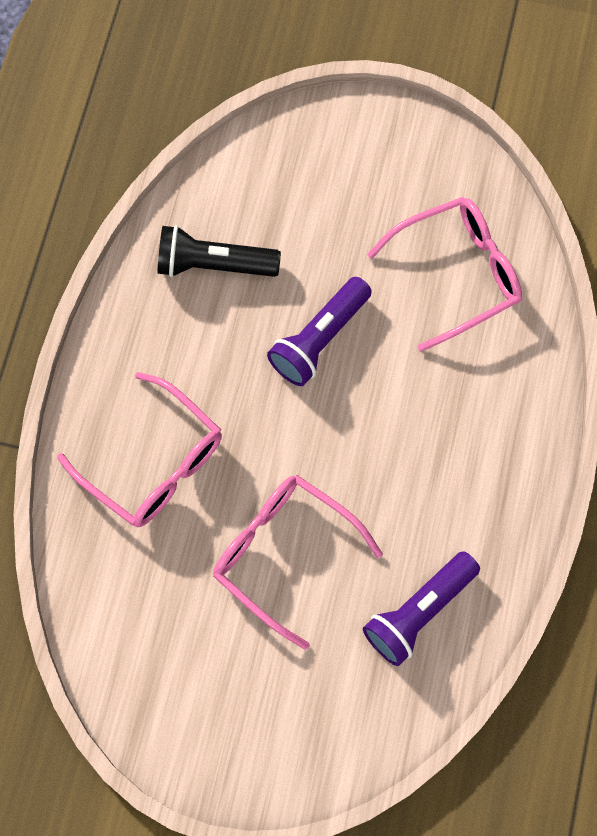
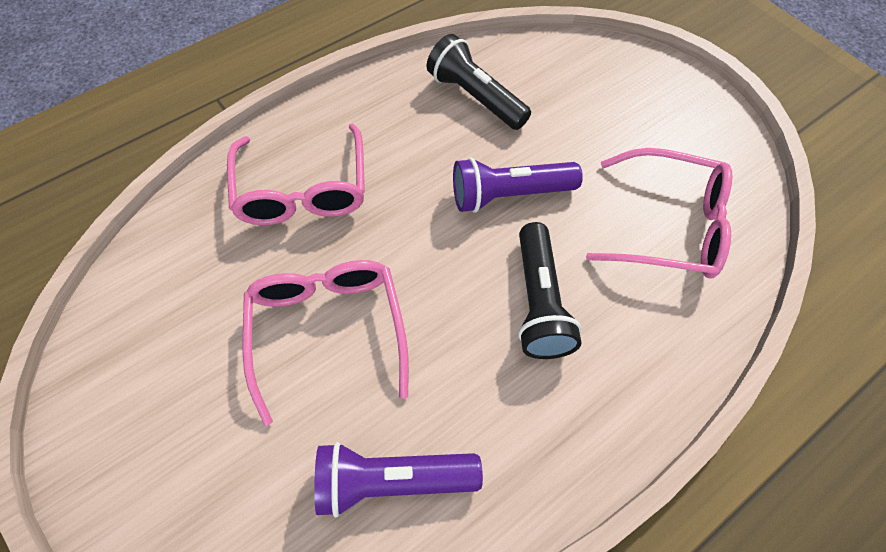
camera: 40 degrees right, 10 degrees down
(413, 412) = (539, 302): none -> black flashlight

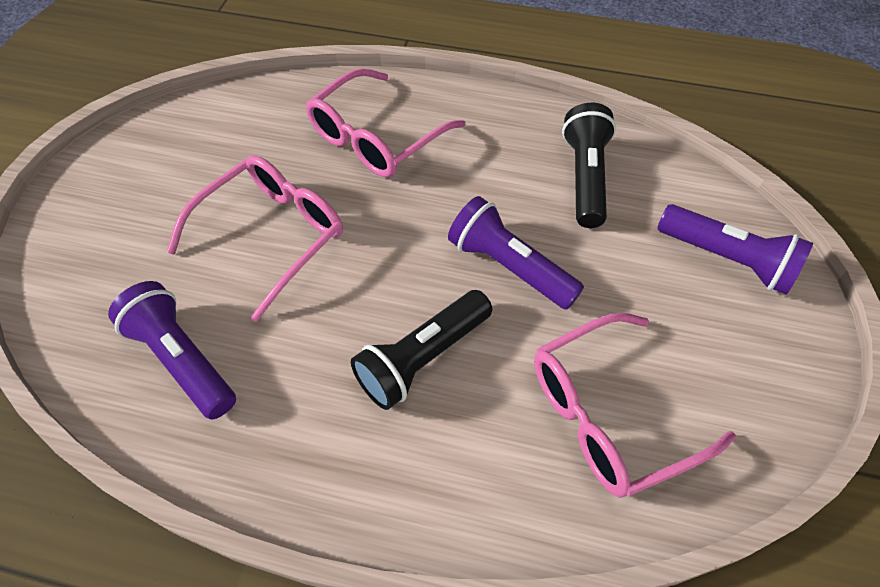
camera: 50 degrees right, 5 degrees down
(609, 80) = (728, 259): none -> purple flashlight
(669, 225) = (609, 414): pink glasses -> pink glasses turned 90 degrees clockwise

